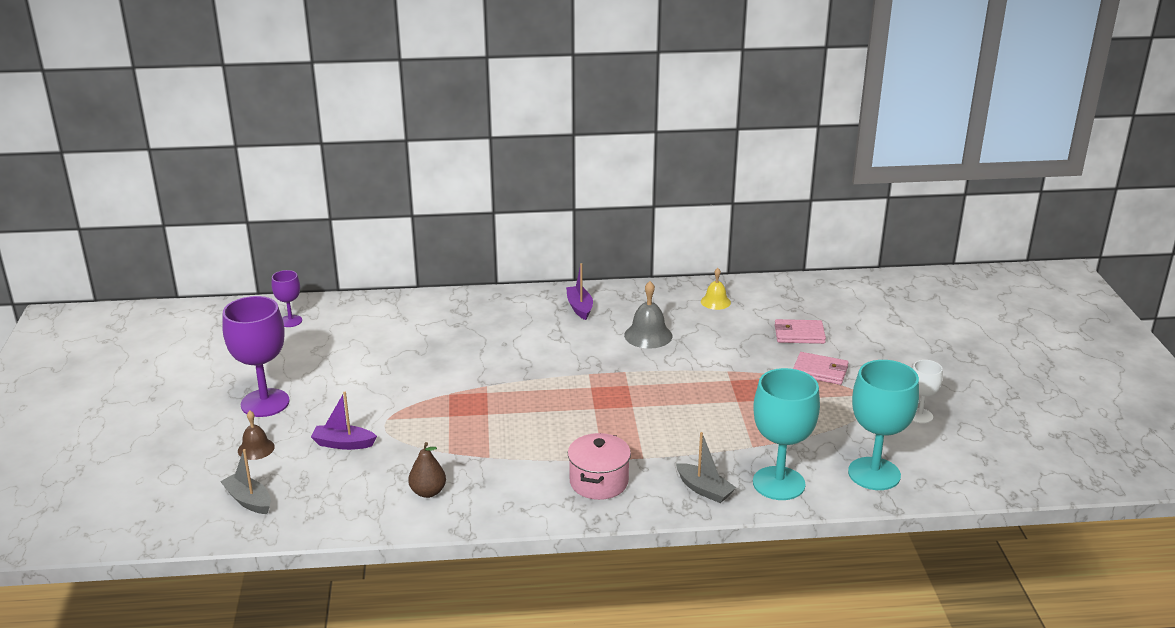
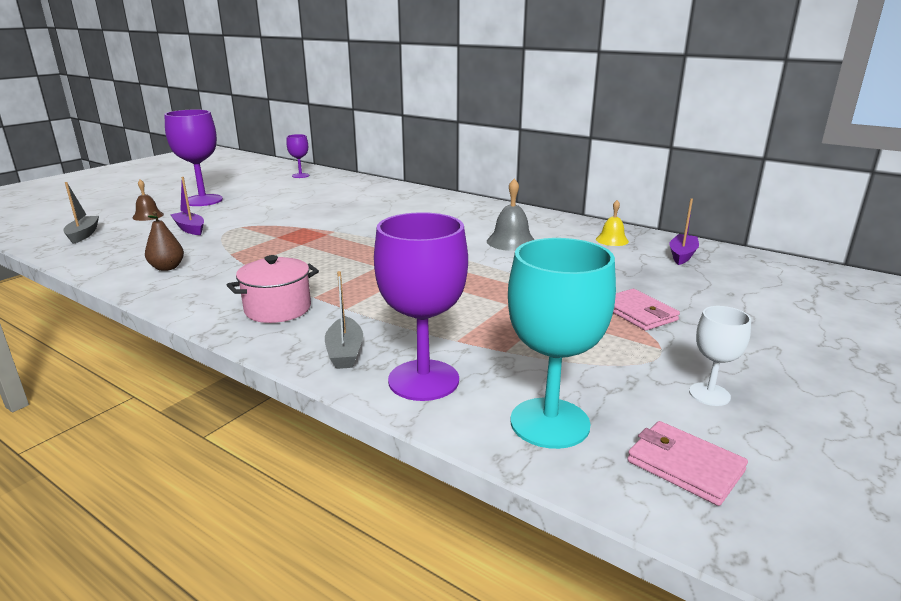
camera: 40 degrees right, 5 degrees down
(579, 307) = (488, 214): purple boat -> purple boat (682, 255)
(778, 483) = (423, 380): turquoise goblet -> purple goblet
(799, 334) = (661, 281): pink wallet -> pink wallet (684, 466)

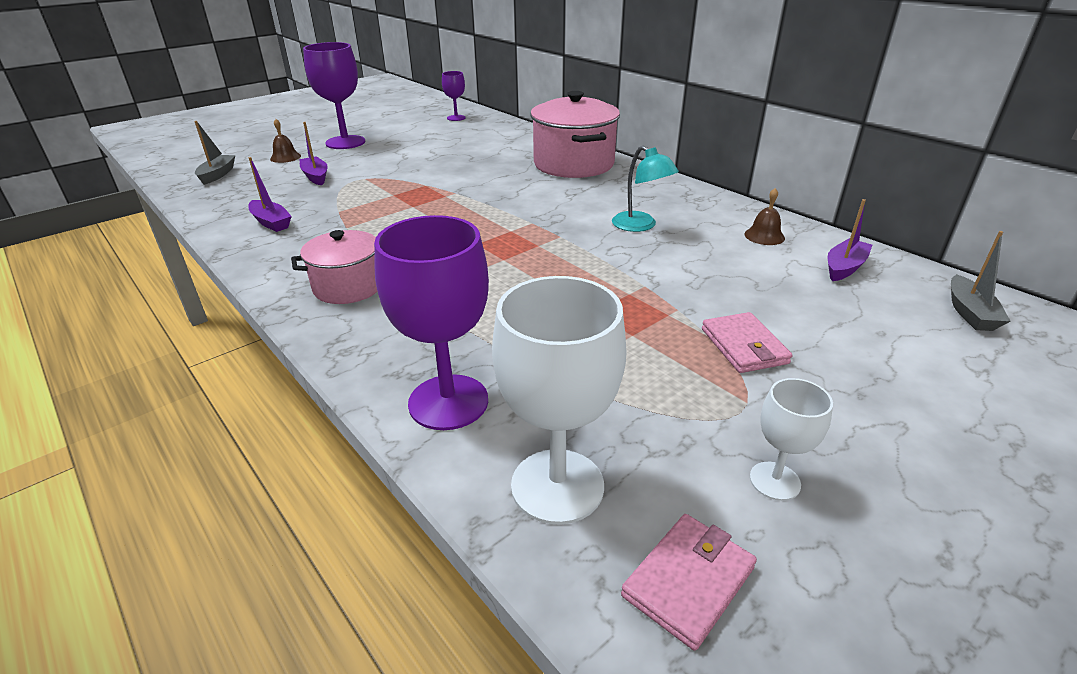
camera: 15 degrees right, 10 degrees up
(167, 268) = (271, 222): brown pear -> purple boat
(345, 352) = (386, 352): grey boat -> grey boat (969, 313)
(429, 203) = (573, 164): none -> pink pot
(511, 241) = (640, 226): grey bell -> turquoise lamp
(549, 423) = (557, 486): turquoise goblet -> white goblet
(612, 240) = (764, 236): yellow bell -> brown bell
(684, 466) = (688, 581): pink wallet -> pink wallet turned 75 degrees clockwise

